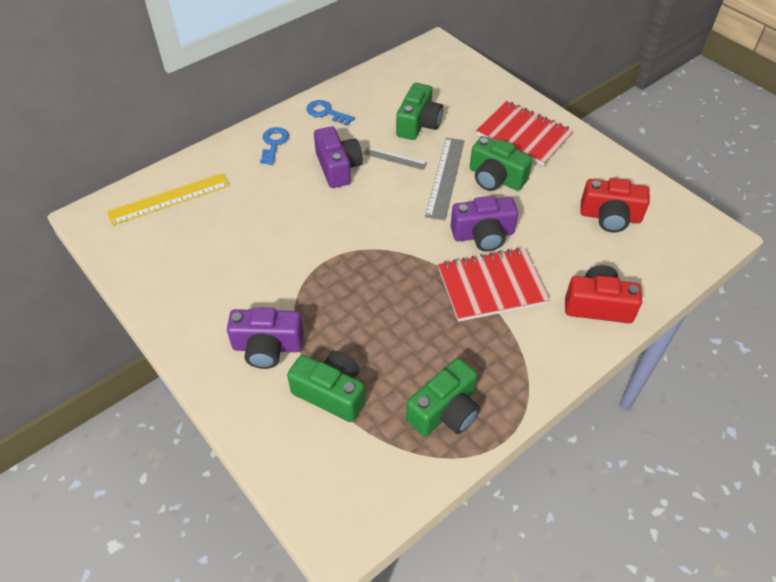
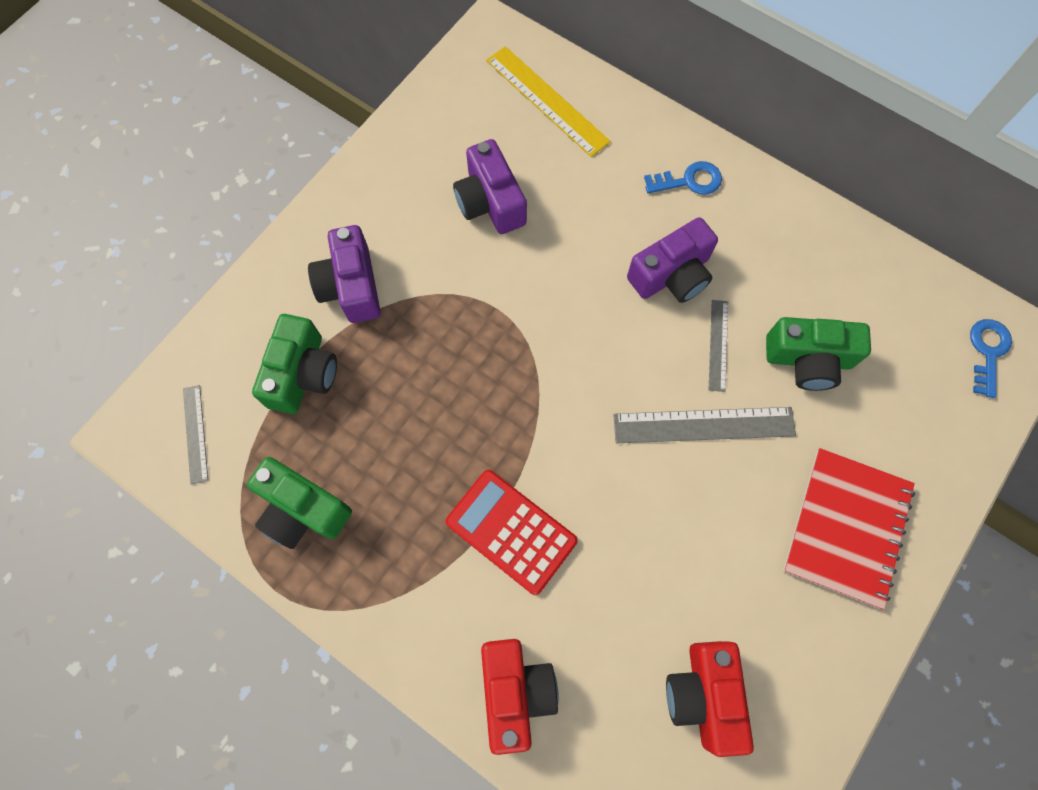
camera: 75 degrees right, 20 degrees up
(326, 112) = (780, 226): blue key -> blue key (987, 352)
(357, 483) = (195, 434): none -> grey ruler
(483, 235) = (604, 502): purple camera -> purple camera (490, 202)
(491, 286) = (511, 531): red notebook -> red calculator
(495, 178) = (728, 499): green camera -> none

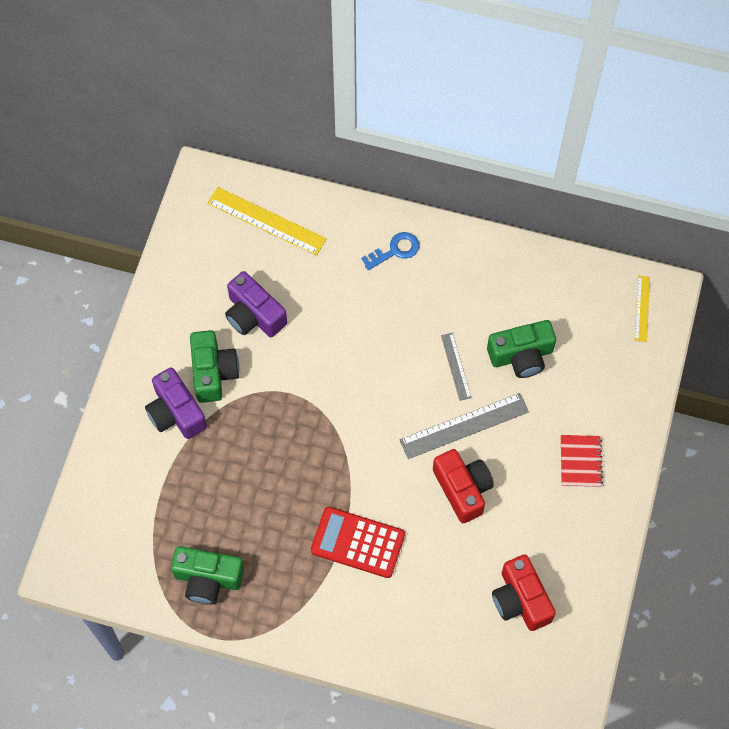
camera: 20 degrees left, 5 degrees down
(195, 434) = (108, 555): grey ruler -> none
(303, 374) = (167, 487): green camera -> green camera (213, 372)
(515, 690) = (398, 641): red camera -> red camera (463, 489)
(671, 275) = (406, 326): purple camera -> none
(846, 527) = (580, 462): red notebook -> red notebook, size x0.57
(987, 352) = (642, 308): blue key -> yellow ruler

